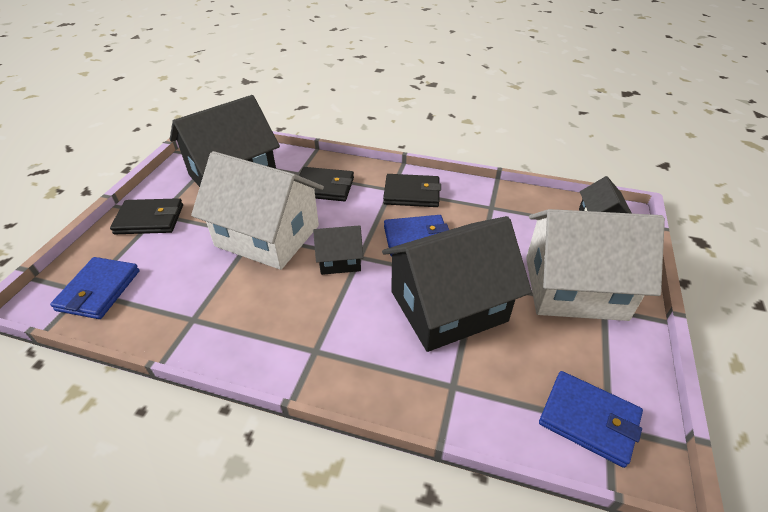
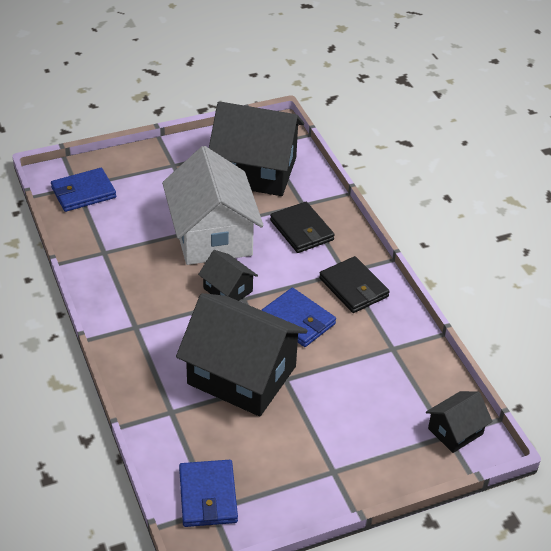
camera: 50 degrees right, 0 degrees up
(149, 219) = (164, 164): black wallet -> none
(574, 287) = (339, 444): white house -> none

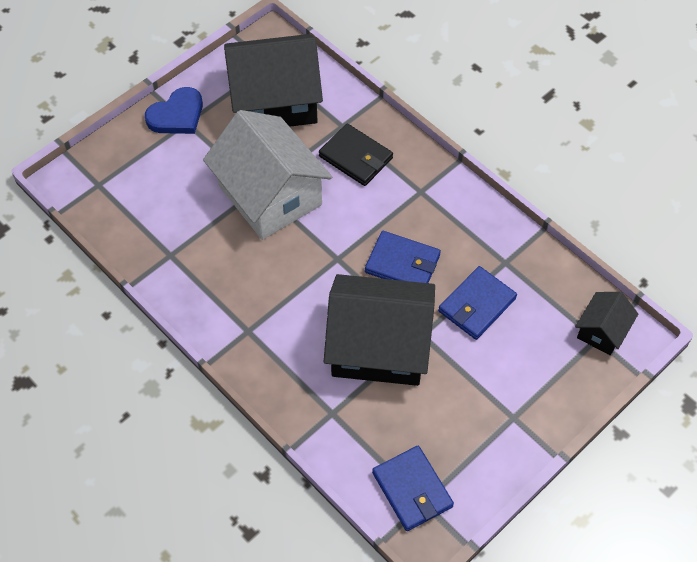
camera: 20 degrees left, 15 degrees up
(83, 192) = (110, 190): blue wallet -> blue wallet (477, 305)
(168, 157) = (177, 115): none -> blue heart
(228, 290) = (317, 254): black house -> none
(353, 287) = (437, 206): black wallet -> none

